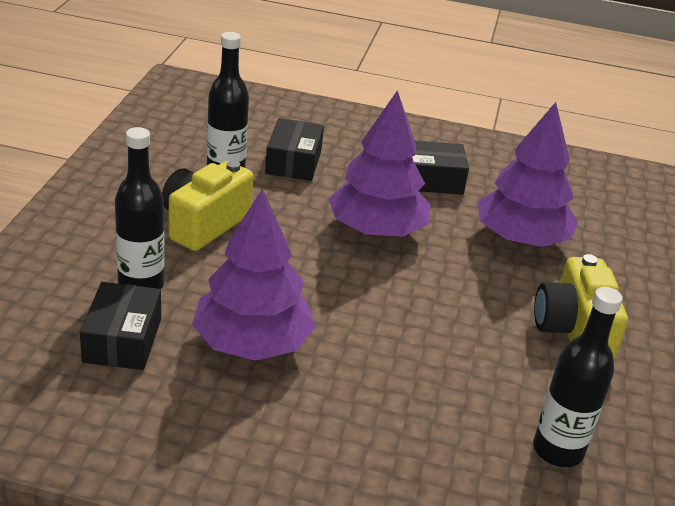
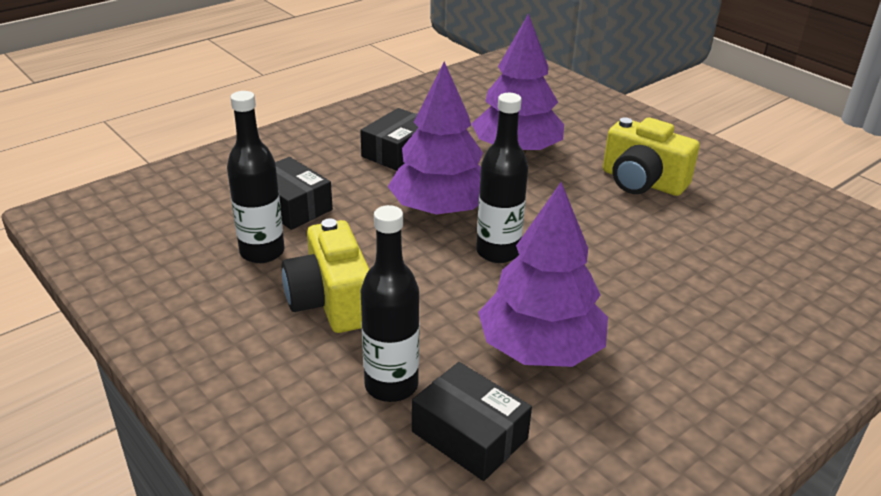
camera: 50 degrees left, 0 degrees up
(557, 450) = (768, 252): black bottle -> black bottle (498, 252)

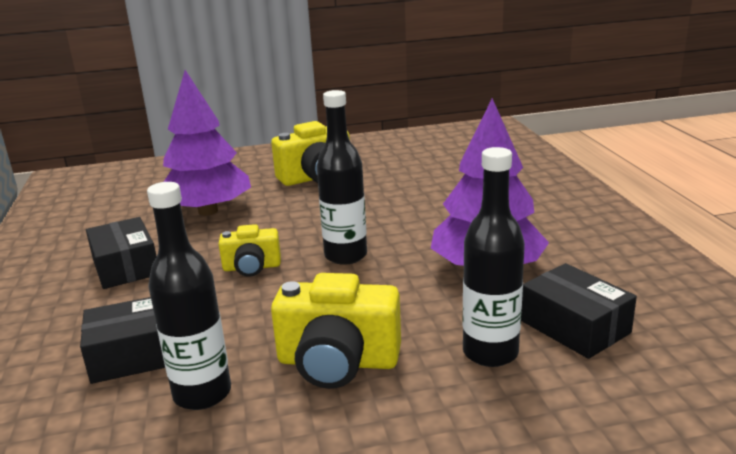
camera: 60 degrees left, 10 degrees down
(440, 209) = (252, 267): purple tree -> yellow camera
(469, 435) = (574, 326): black box -> black box turned 75 degrees clockwise

